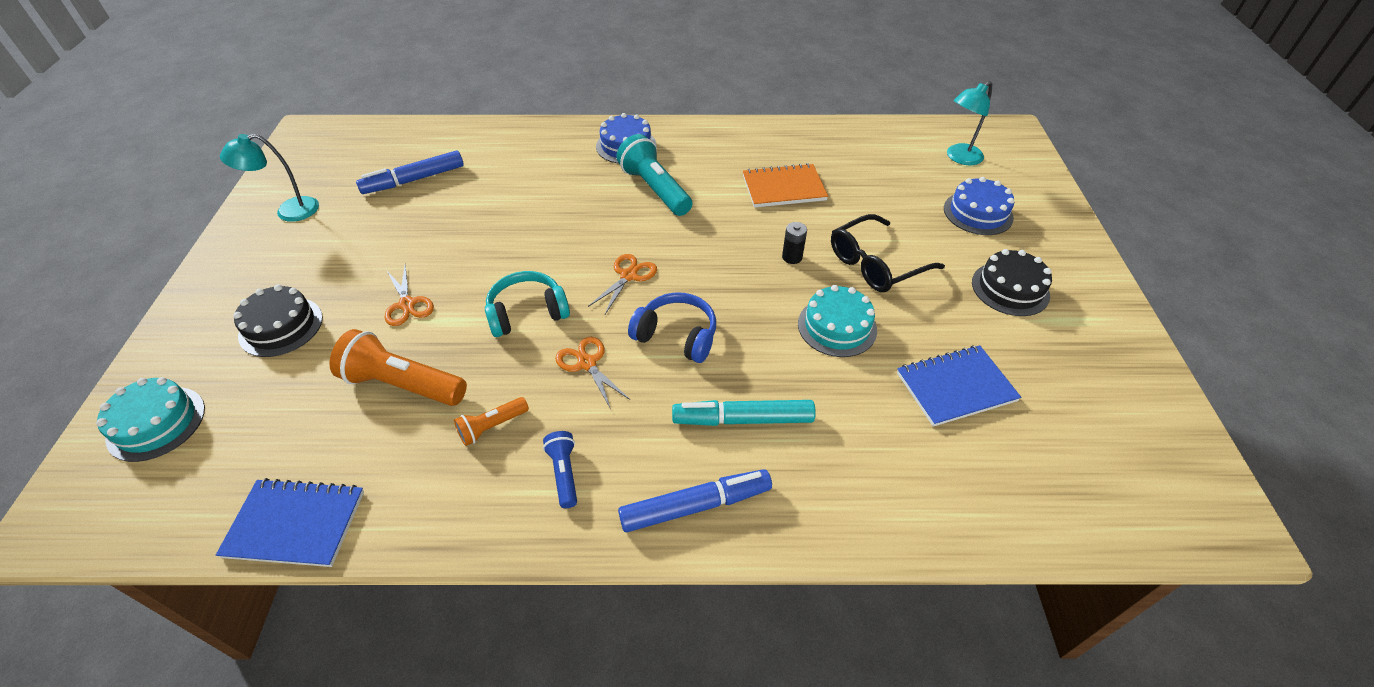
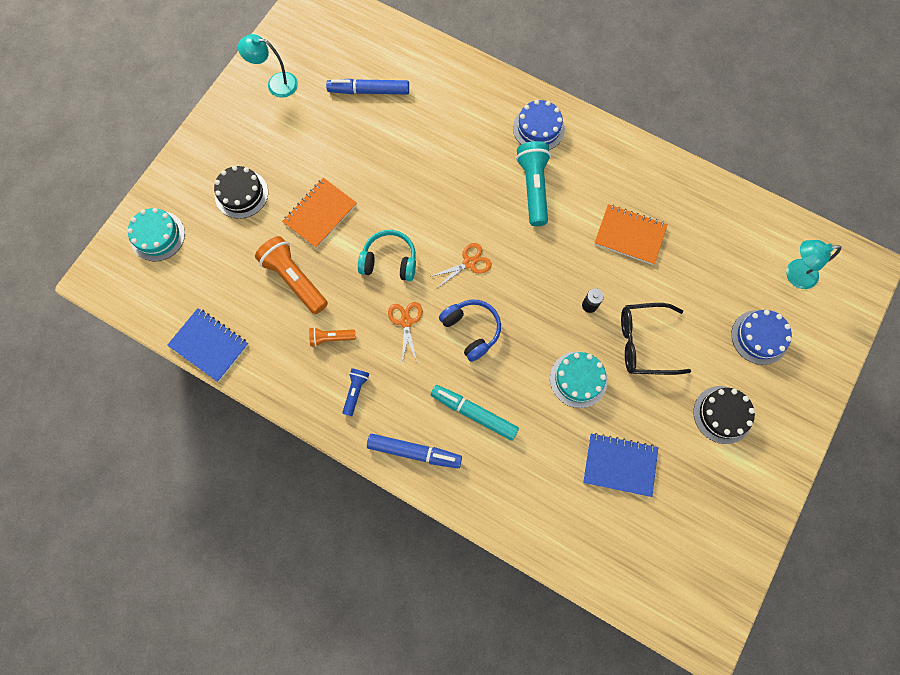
camera: 30 degrees right, 25 degrees up
(407, 304) = (320, 214): orange scissors -> orange notebook

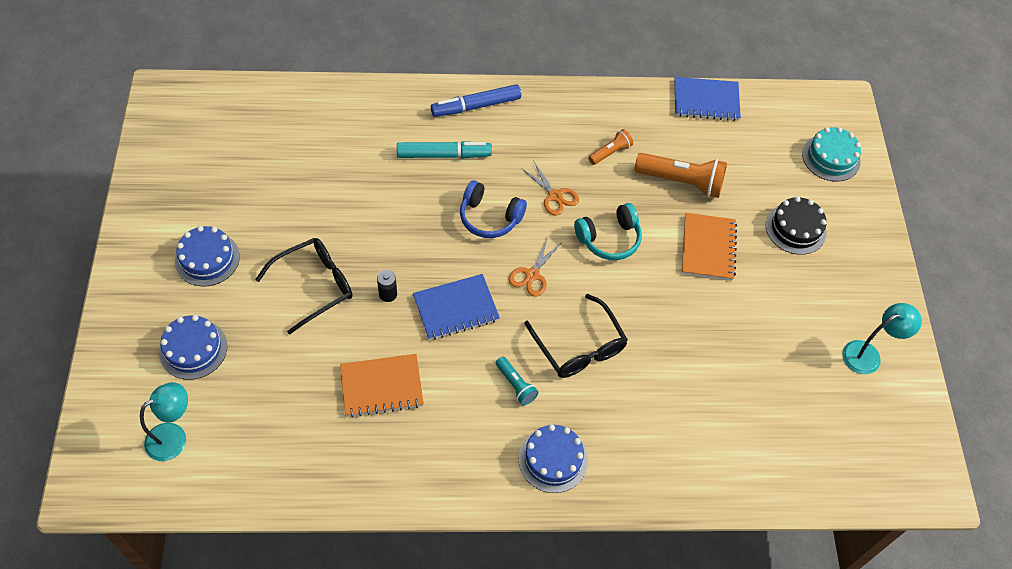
camera: 145 degrees right, 15 degrees down
(355, 391) = (557, 124): blue flashlight -> none
(369, 91) = (768, 400): blue marker -> none
(471, 191) = (579, 346): none -> black glasses
(533, 187) = (516, 385): turquoise flashlight -> turquoise flashlight, size x0.53
(578, 379) = (363, 224): turquoise cake -> none
(619, 465) = (290, 175): blue notebook -> blue notebook (456, 308)
(722, 414) = (207, 259): black cake -> blue cake

